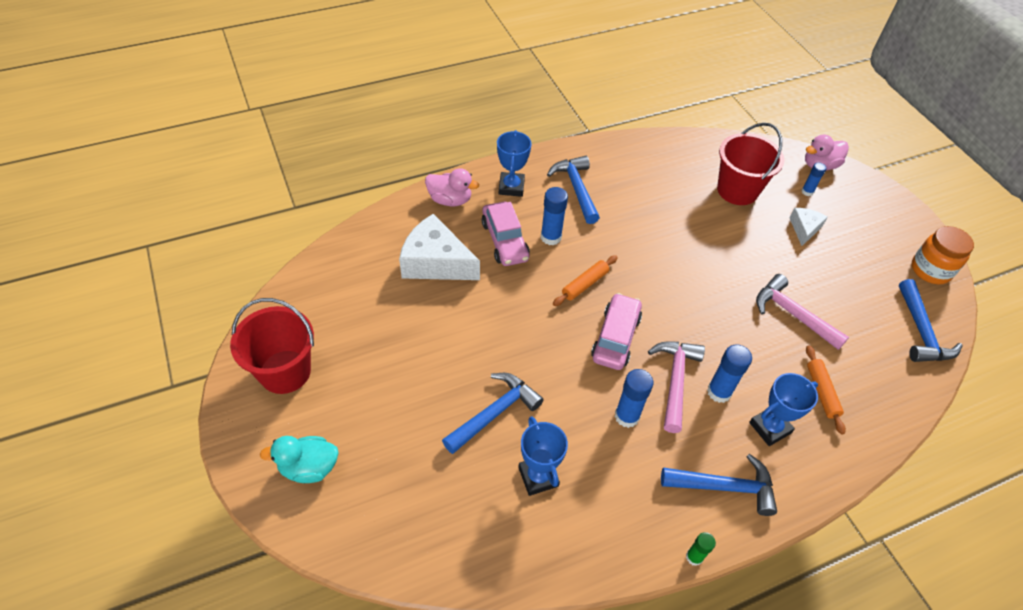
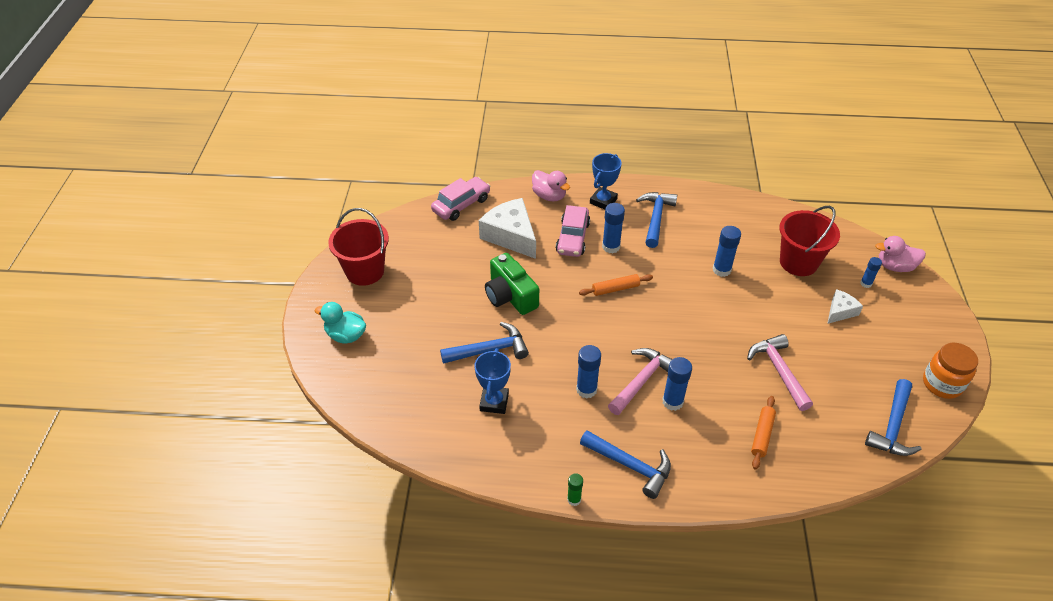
camera: 30 degrees right, 5 degrees down
(478, 336) = (510, 296): none -> green camera
(615, 338) = (614, 334): pink car -> pink car (461, 205)
(674, 224) = (721, 270): none -> blue glue stick
(770, 428) = (697, 442): blue trophy -> none

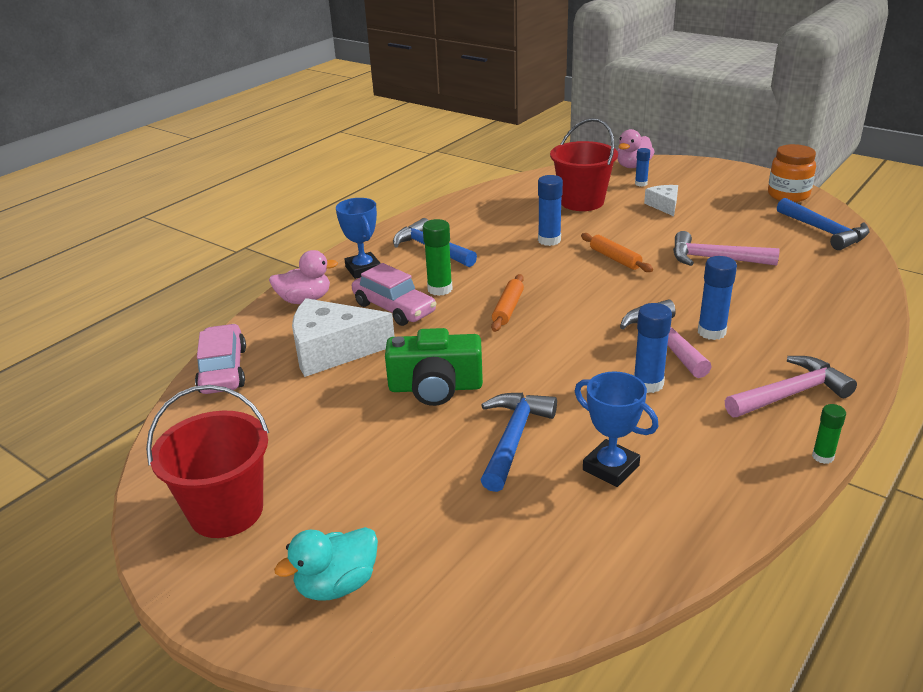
camera: 55 degrees left, 15 degrees down
(611, 247) = (440, 289): blue glue stick -> green glue stick
(630, 466) = (791, 394): blue hammer -> pink hammer
(762, 435) = (795, 297): orange rolling pin -> orange rolling pin (615, 258)

